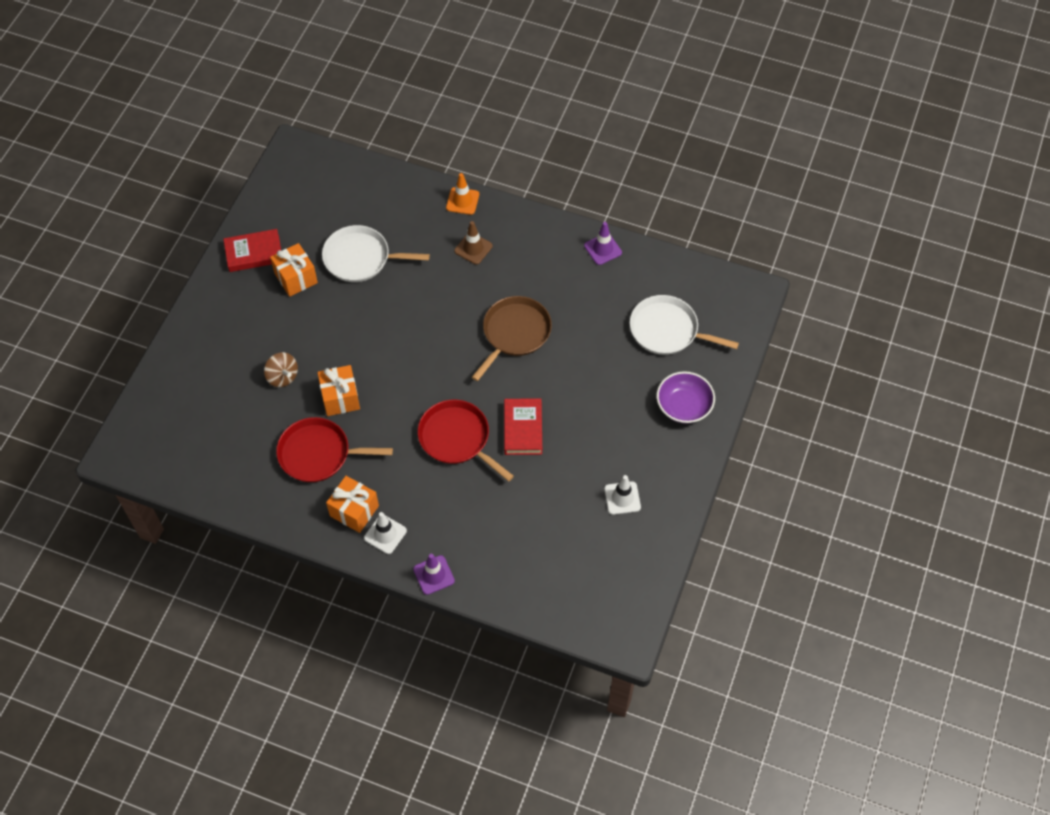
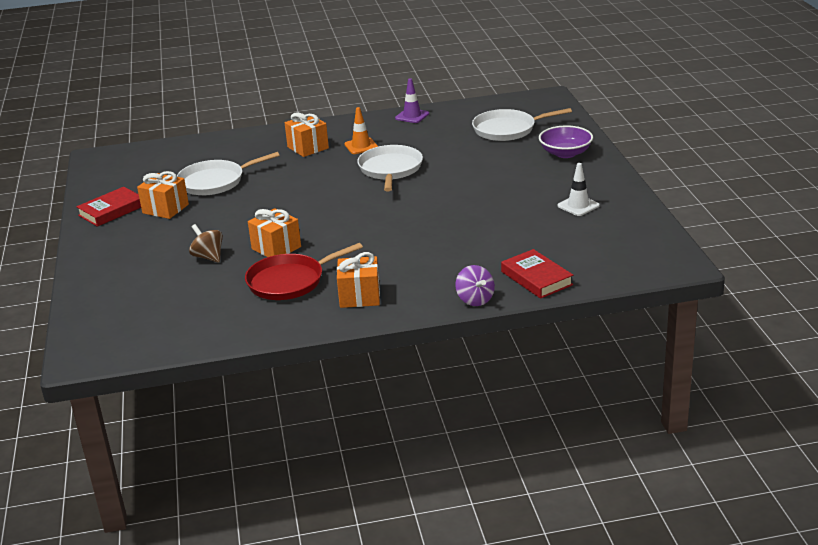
camera: 30 degrees left, 30 degrees down
(282, 376) = (208, 257): brown spinning top -> brown spinning top turned 150 degrees counterclockwise
(385, 534) = (404, 297): white traffic cone -> none
(434, 575) = (475, 300): purple traffic cone -> purple spinning top
(457, 438) = (406, 229): red pan -> none
(462, 201) = (273, 132): orange traffic cone -> orange traffic cone (361, 146)
(473, 248) = (308, 148): brown traffic cone -> orange gift
(514, 333) = (390, 169): brown pan -> white pan
(523, 429) = (455, 206): red book -> red book (536, 278)

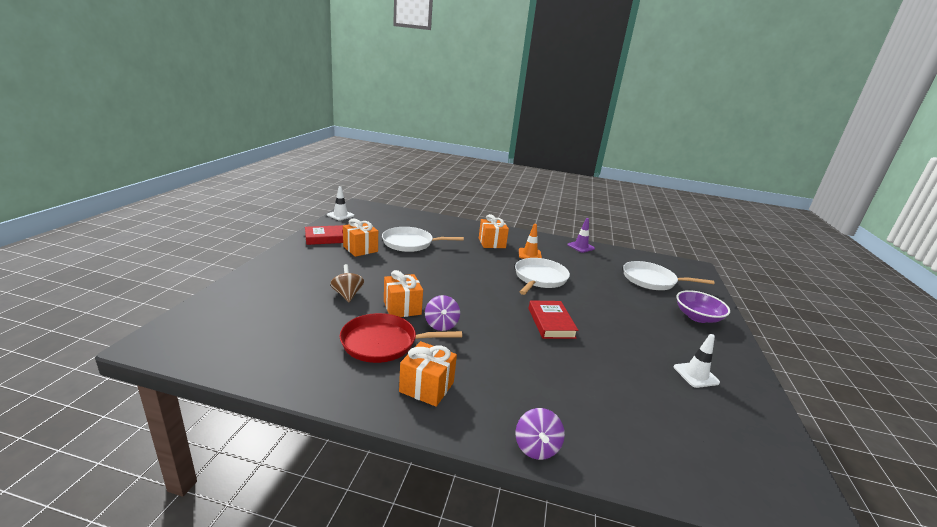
camera: 20 degrees right, 5 degrees down
(90, 178) = (340, 215): none -> white traffic cone
(328, 248) = (441, 325): none -> purple spinning top
(536, 278) = (619, 449): red book -> red book (551, 323)

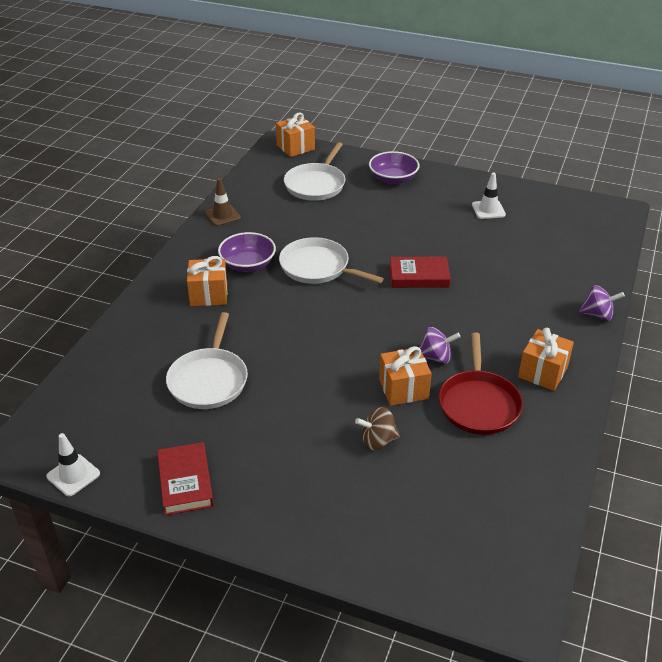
camera: 80 degrees left, 15 degrees up
(360, 249) = (231, 437): orange gift -> orange gift (295, 147)
(529, 254) = (248, 264): orange traffic cone -> purple bowl
(580, 247) = (222, 215): purple traffic cone -> brown traffic cone

